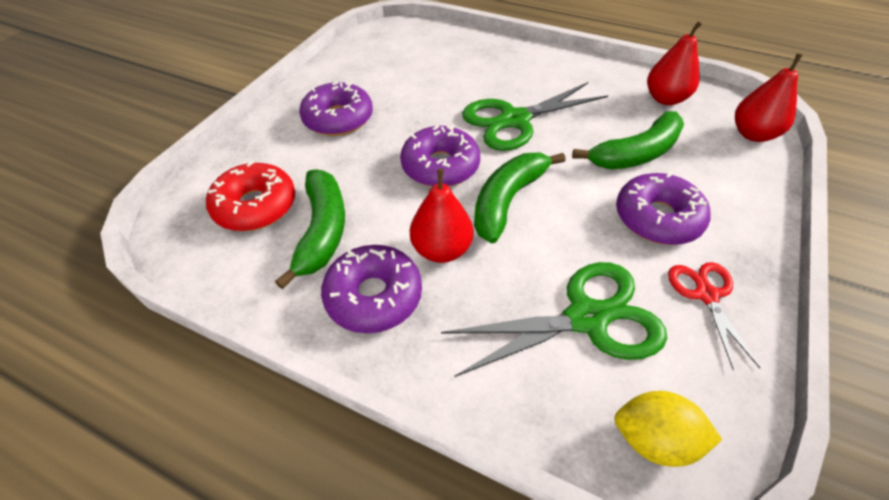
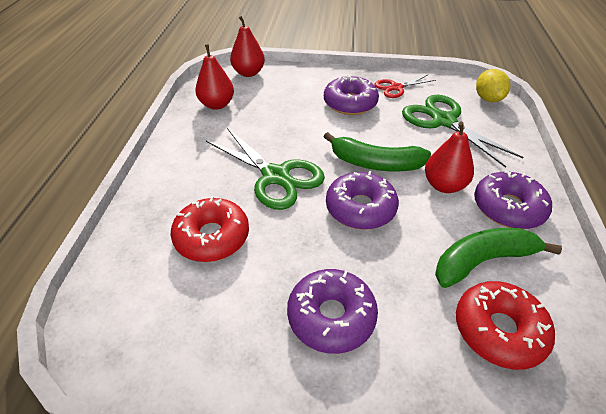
camera: 110 degrees left, 5 degrees down
(451, 75) = (212, 237): none -> red donut
(636, 153) = (291, 113): green banana -> none

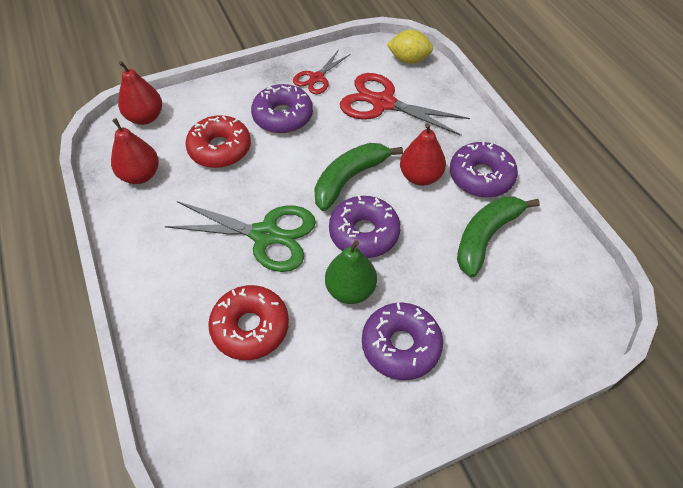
camera: 30 degrees left, 10 degrees up
(317, 247) = (350, 290): none -> green pear
(375, 163) = (349, 179): green banana -> green banana turned 150 degrees clockwise
(443, 121) = (383, 103): green scissors -> red scissors
(488, 99) = (408, 60): yellow lemon -> yellow lemon turned 45 degrees counterclockwise
(498, 330) = (524, 291): red donut -> red donut (220, 149)

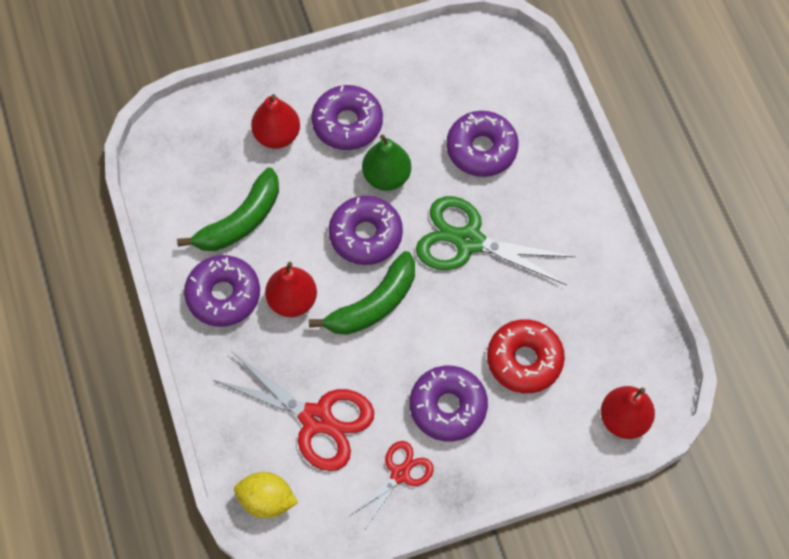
camera: 175 degrees left, 10 degrees up
(140, 175) = (613, 329): red pear -> red pear (277, 135)
(250, 327) = (481, 149): red donut -> purple donut

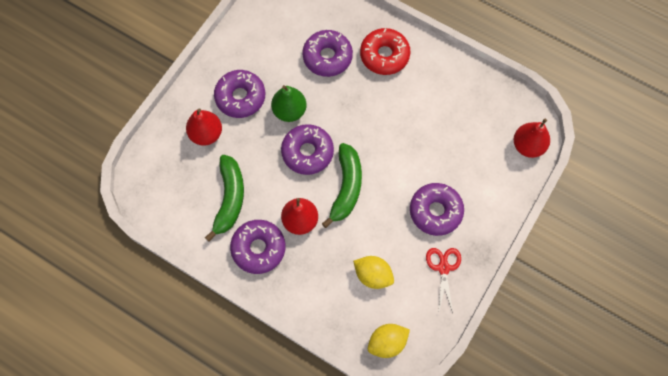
camera: 40 degrees left, 5 degrees up
(316, 419) = (373, 275): red scissors -> yellow lemon
(468, 241) = (365, 113): green scissors -> none
(524, 360) = (451, 154): red donut -> red donut (384, 55)

